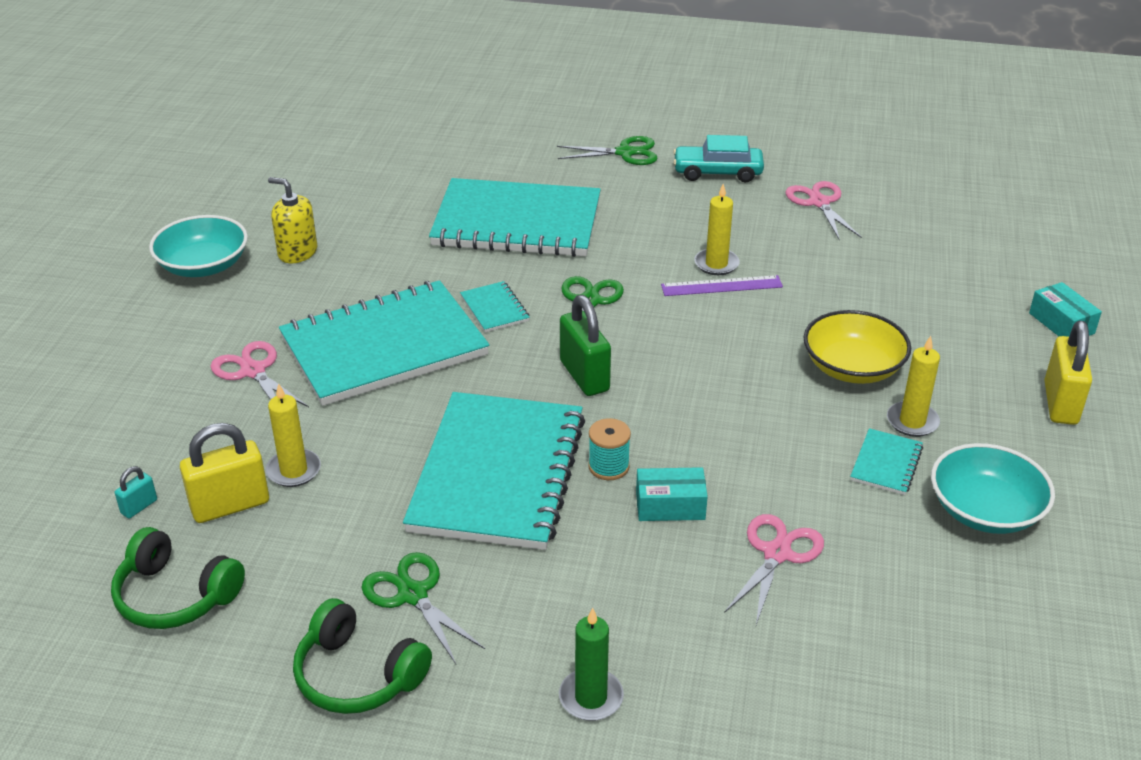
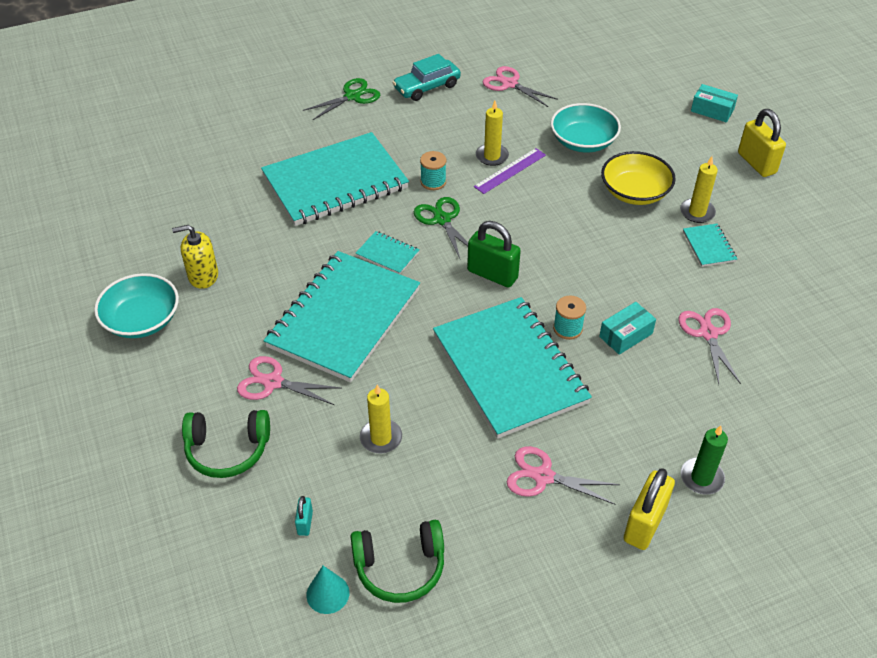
camera: 35 degrees left, 10 degrees up
(86, 579) = (328, 593): none -> turquoise cone
(230, 505) = (366, 486): yellow padlock -> yellow padlock (644, 524)
(358, 675) = (566, 546): green headphones -> green headphones (227, 449)
(413, 595) = (543, 476): green scissors -> pink scissors
(621, 262) = (433, 182): none -> turquoise spool
(985, 510) = (780, 249): turquoise bowl -> turquoise bowl (583, 141)

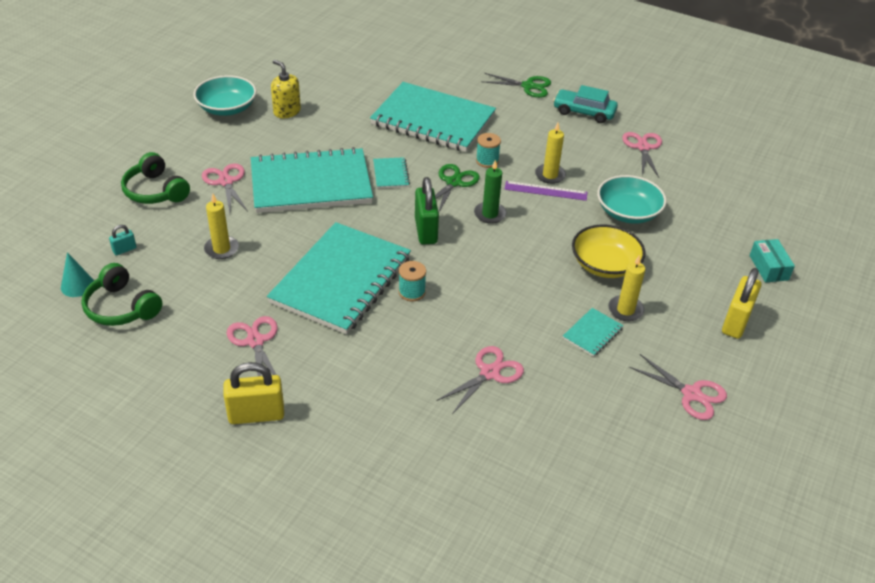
camera: 50 degrees right, 5 degrees down
(626, 335) = (438, 326): turquoise box -> none
(701, 478) = (330, 430): green candle -> green candle (490, 214)
(814, 232) = (691, 394): none -> pink scissors

